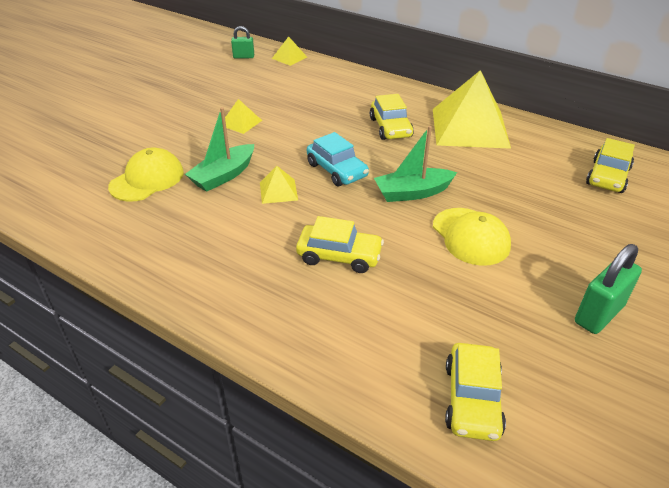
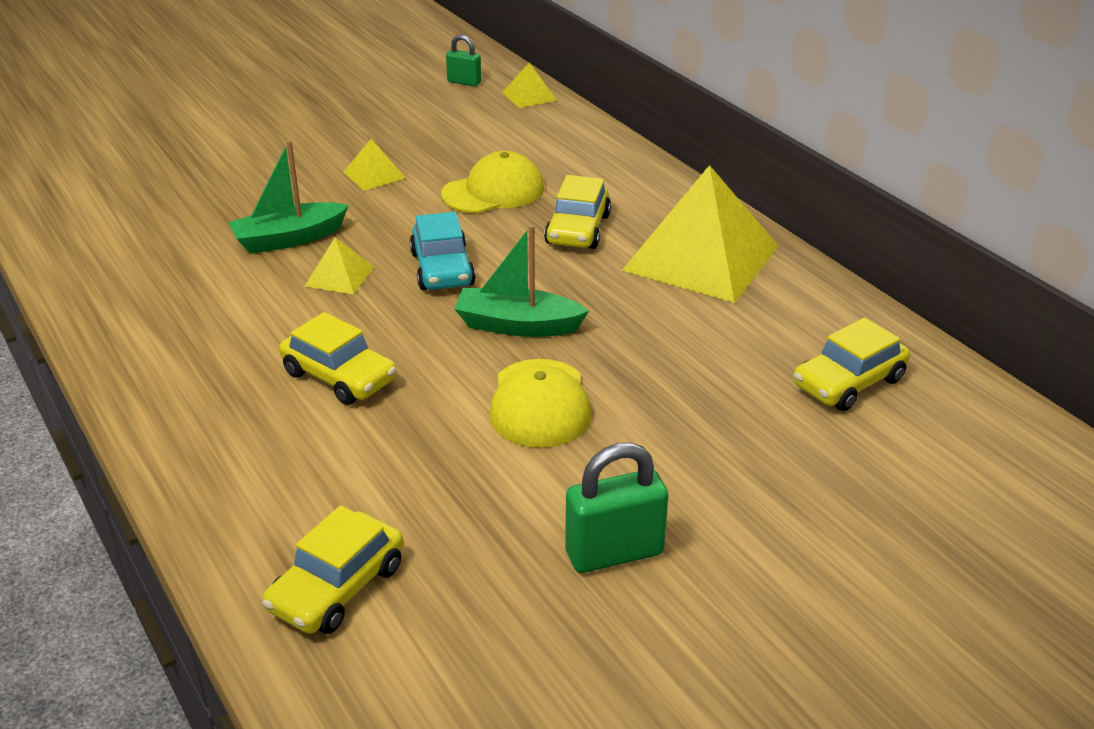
camera: 25 degrees right, 5 degrees down
(147, 179) = (193, 220): yellow cap -> yellow cap (493, 191)

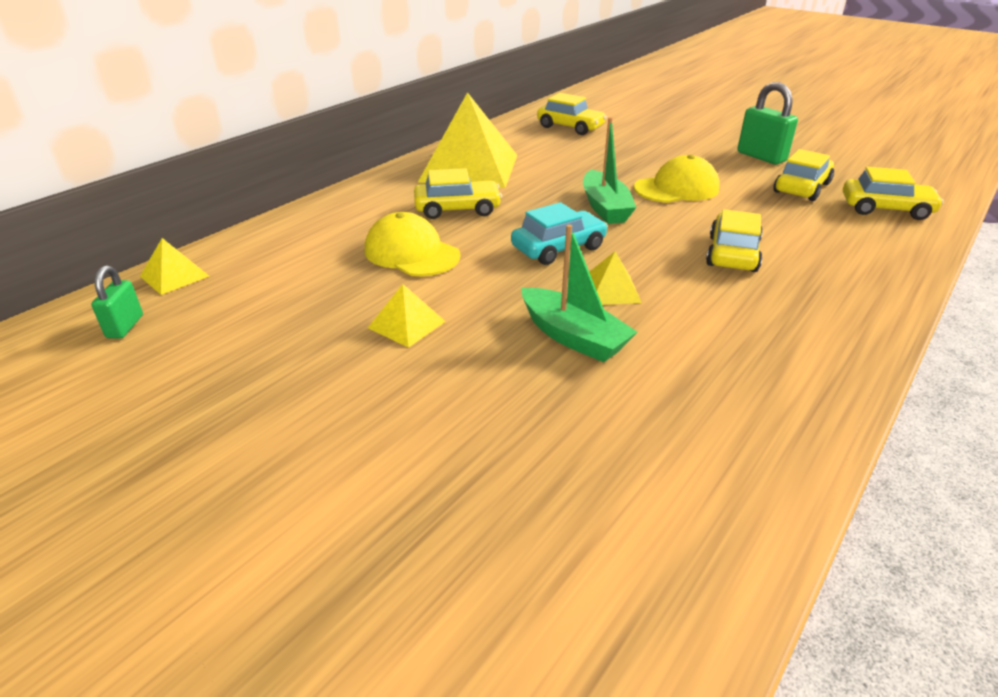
camera: 110 degrees left, 0 degrees up
(465, 533) = (801, 188): none -> yellow car

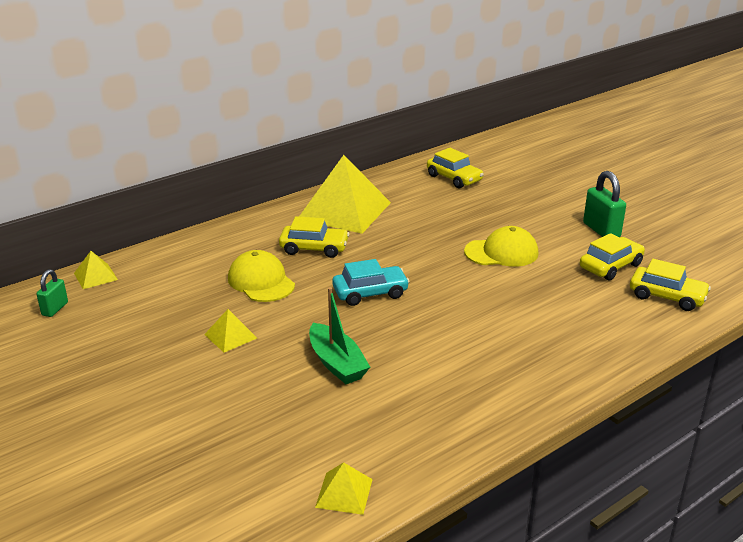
camera: 15 degrees right, 5 degrees down
(605, 208) = (429, 263): green boat -> none
(610, 290) = (386, 333): yellow pyramid -> yellow pyramid (344, 493)
(732, 253) = (501, 317): yellow car -> none

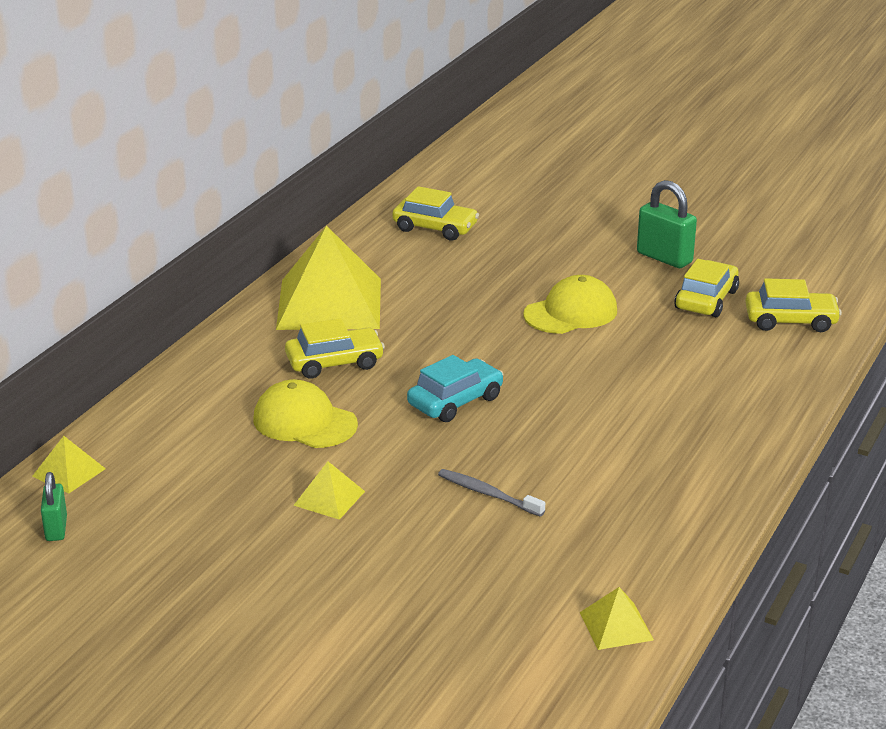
camera: 25 degrees left, 0 degrees up
(337, 363) = (488, 494): green boat -> grey toothbrush

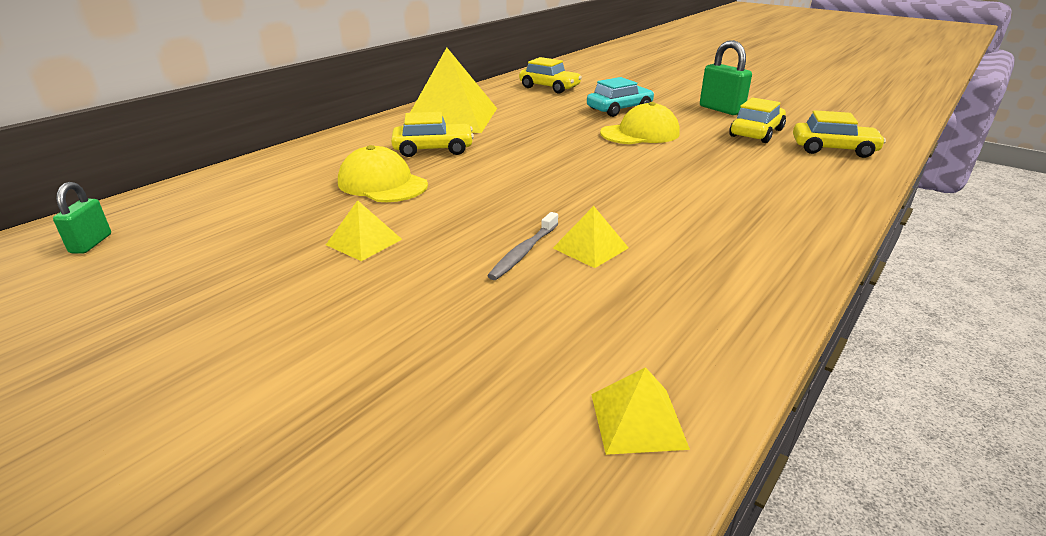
camera: 10 degrees right, 0 degrees up
(68, 472) = (152, 202): yellow pyramid -> yellow pyramid (590, 248)
(455, 401) = (522, 180): turquoise car -> turquoise car (619, 109)
(488, 494) = (523, 252): grey toothbrush -> grey toothbrush turned 105 degrees counterclockwise

